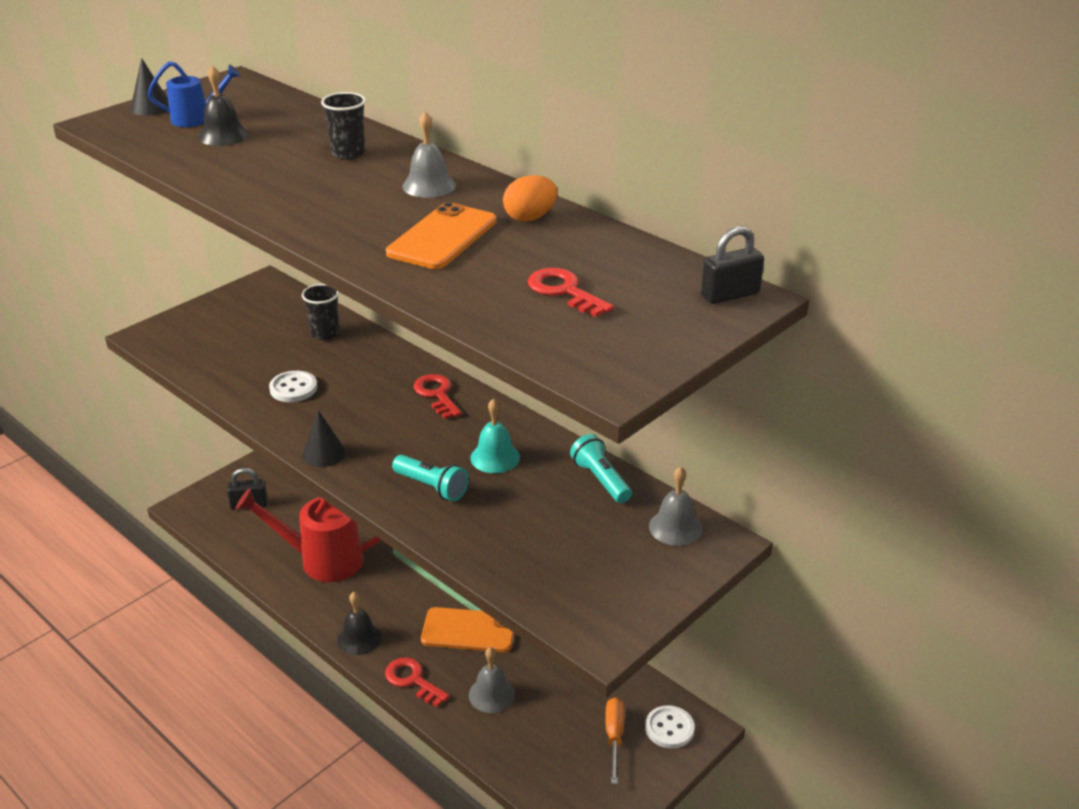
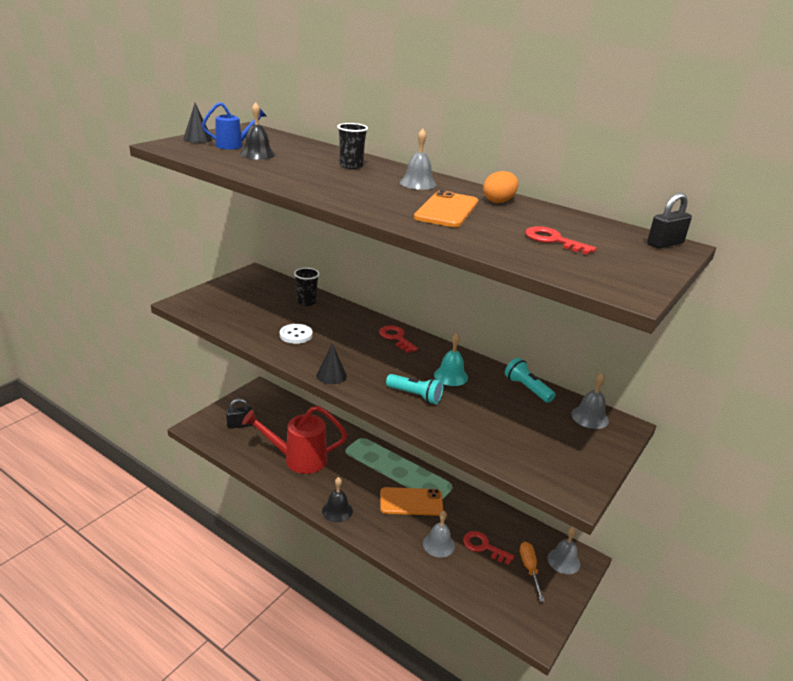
camera: 10 degrees left, 5 degrees down
(412, 680) = (382, 538): red key -> red key (483, 547)
(669, 728) = (563, 561): white button -> grey bell

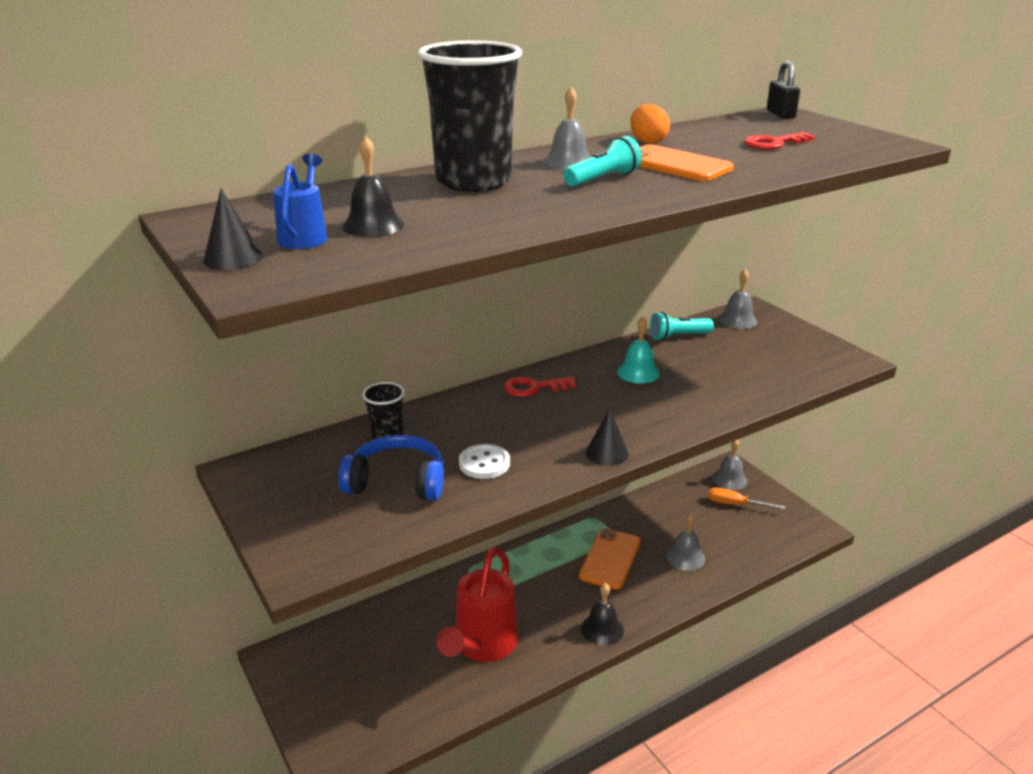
camera: 65 degrees left, 0 degrees up
(240, 425) = (361, 701): black padlock -> none
(264, 313) = (397, 481): none -> blue headphones
(351, 166) = (473, 181): black cup -> black cup, size x2.12
(415, 396) = (672, 404): turquoise flashlight -> turquoise flashlight (603, 179)
(483, 547) = (697, 525): red key -> none

